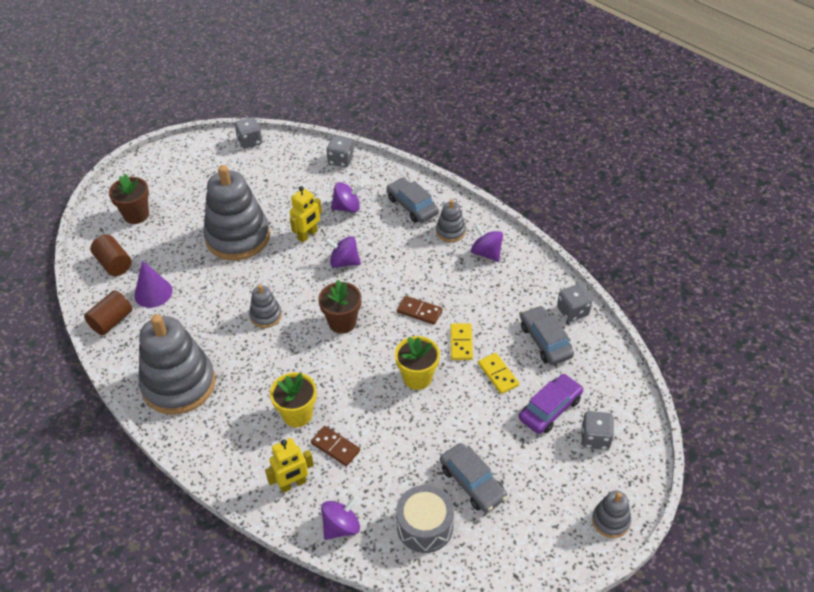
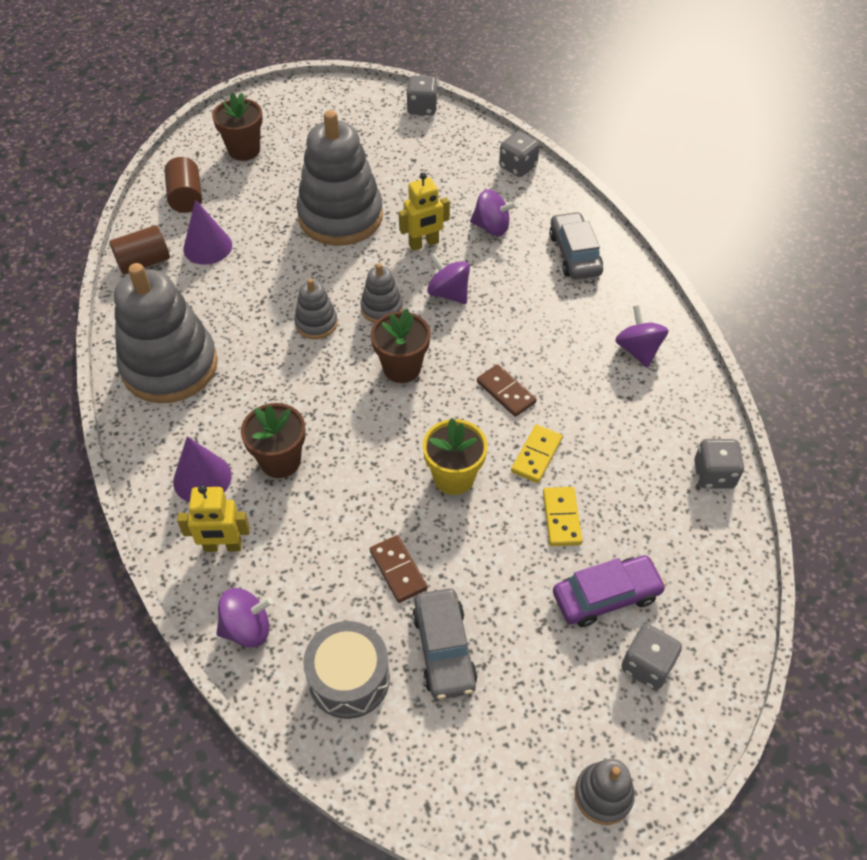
camera: 25 degrees right, 5 degrees up
(250, 448) = (202, 478): none -> purple cone
(297, 414) = (280, 461): yellow flower pot -> brown flower pot
(335, 447) = (300, 522): brown domino -> brown domino (398, 570)
(450, 231) = (606, 304): grey stacking toy -> grey stacking toy (381, 308)
(545, 341) = (652, 499): grey car -> none

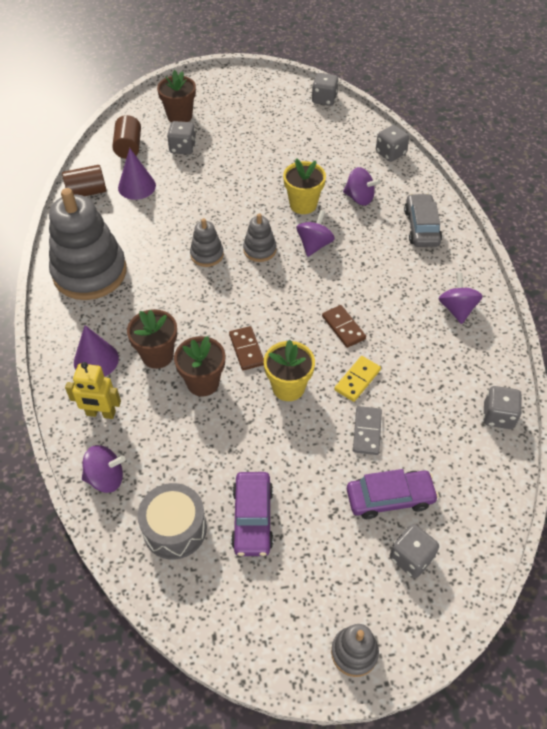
camera: 10 degrees right, 0 degrees up
(256, 190) = (183, 148): none -> grey dice
(340, 217) = (243, 175): grey stacking toy -> none
(398, 570) = (230, 452): brown domino -> brown domino (246, 349)
(402, 368) = (265, 297): brown flower pot -> brown flower pot (203, 382)
(424, 244) = (303, 204): yellow robot -> yellow flower pot
(444, 649) = (252, 518): grey car -> purple car
(448, 293) = (314, 245): purple spinning top -> purple spinning top turned 60 degrees clockwise
(561, 518) = (367, 431): yellow domino -> grey domino

